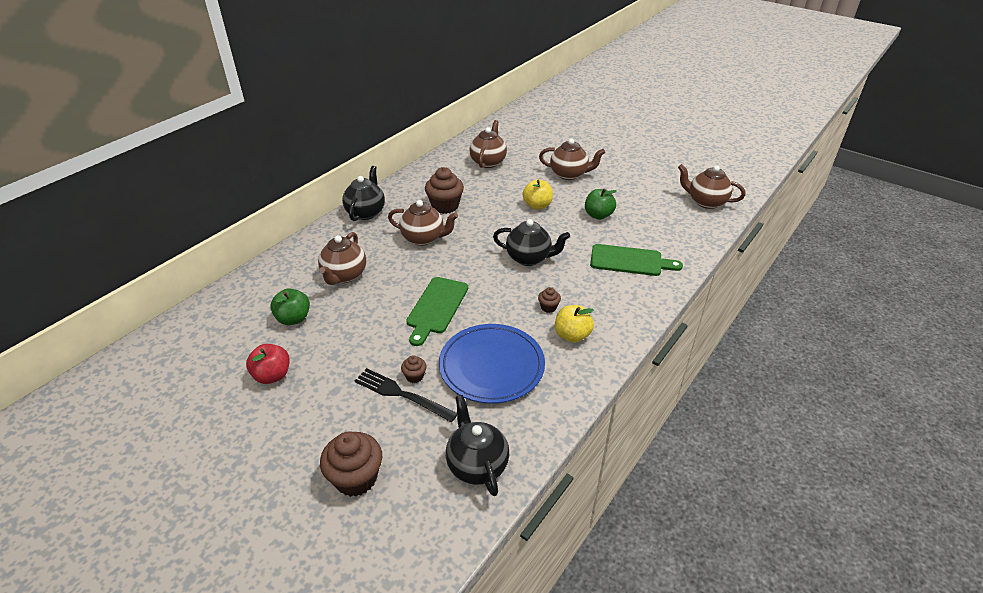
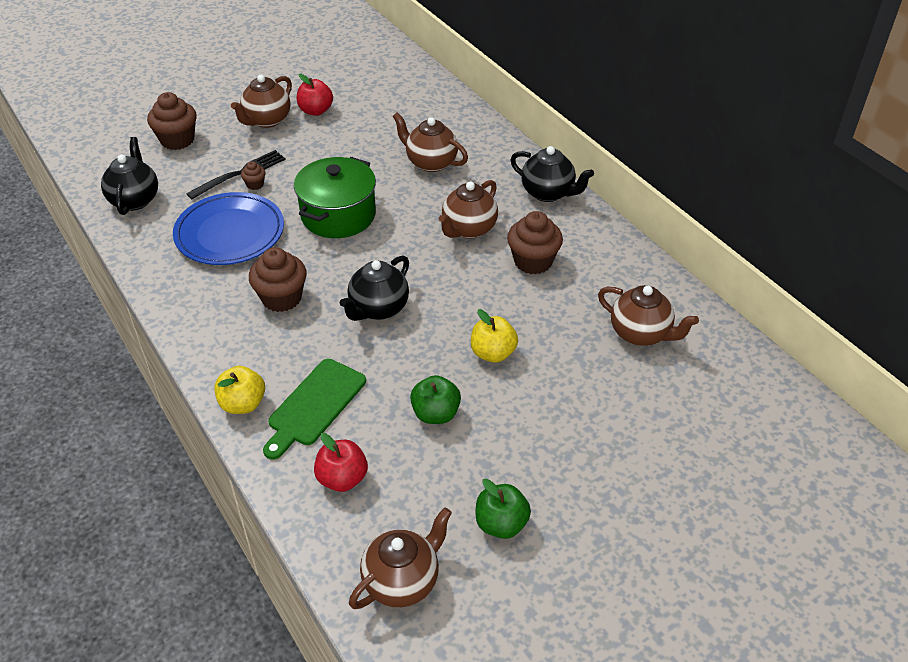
camera: 110 degrees right, 5 degrees up
(293, 318) = (382, 126): green apple -> green apple (501, 524)
(436, 308) = (338, 215): green cutting board -> green pot
(477, 465) = (135, 200): black teapot -> black teapot turned 90 degrees counterclockwise
(548, 307) = (281, 298): brown cupcake -> brown cupcake, size x2.06
(569, 174) = (566, 421): brown teapot -> brown teapot (266, 120)
(572, 335) = (227, 302): yellow apple -> yellow apple (243, 404)
(669, 235) = (342, 478): none -> red apple

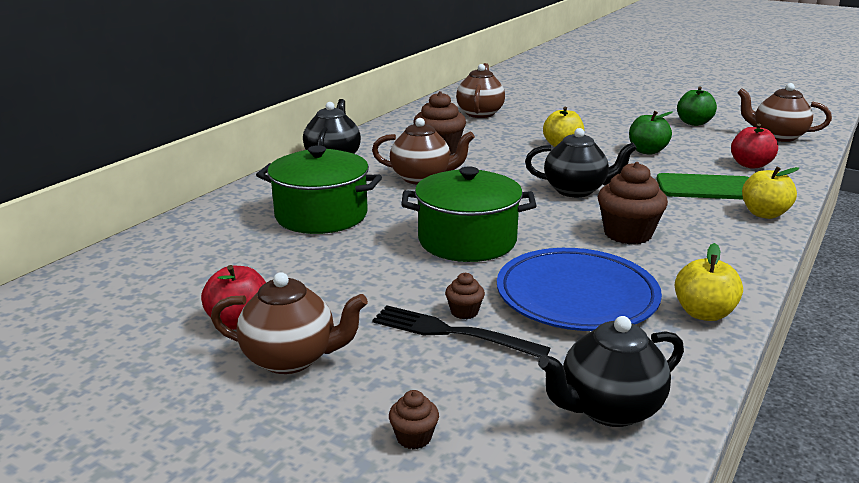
camera: 115 degrees left, 20 degrees down
(163, 276) = (703, 313): none -> yellow apple
(177, 140) = (414, 437): brown cupcake -> brown cupcake, size x0.49
(430, 162) = (321, 215): brown teapot -> green pot

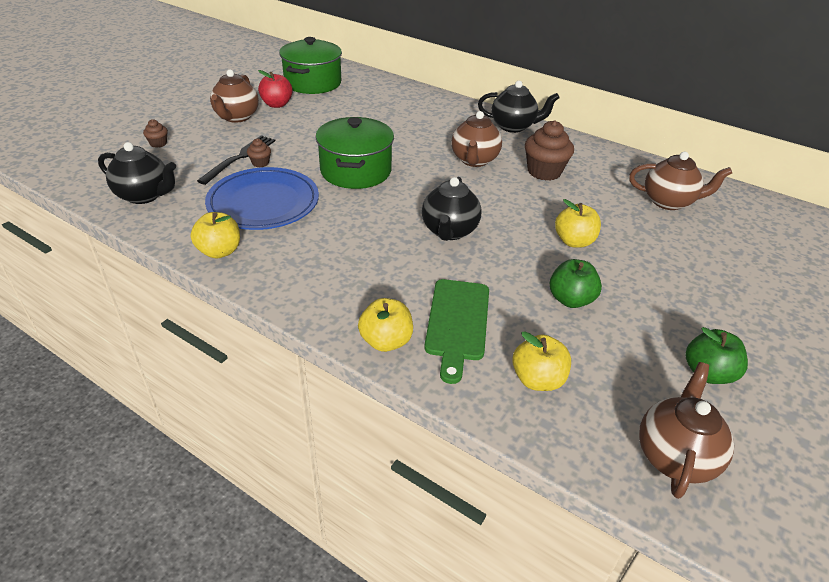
camera: 90 degrees right, 15 degrees up
(321, 215) = (404, 123): green pot -> green pot (313, 83)
(608, 409) = (144, 195): black teapot -> black teapot turned 135 degrees clockwise
(627, 234) = (354, 243): brown cupcake -> none
(750, 165) = (537, 379): red apple -> yellow apple

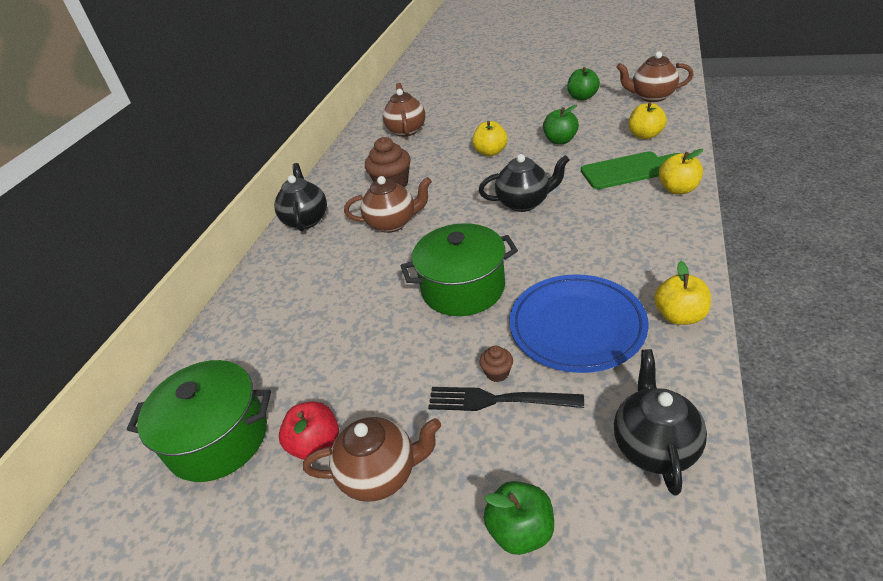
camera: 100 degrees left, 0 degrees up
(158, 143) = (520, 531): brown cupcake -> green apple

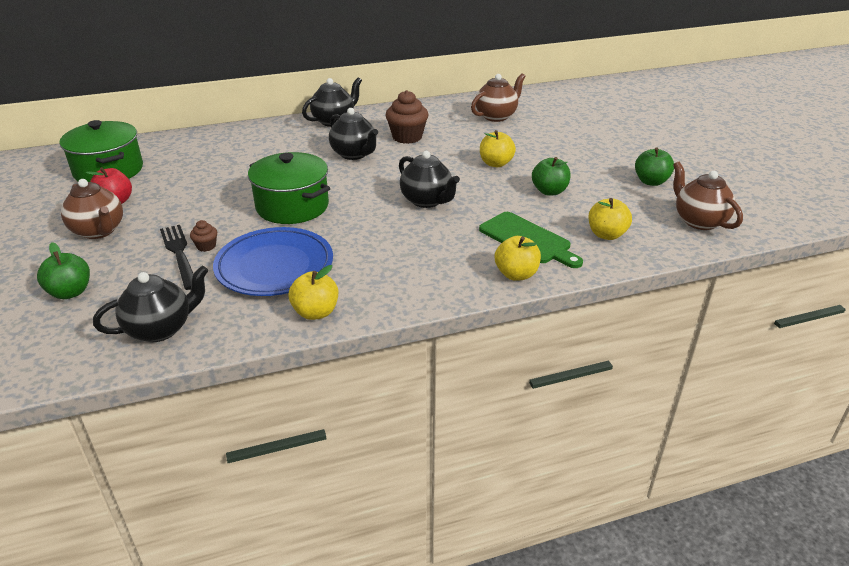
camera: 50 degrees right, 5 degrees down
(393, 223) = (354, 154): brown teapot -> black teapot

